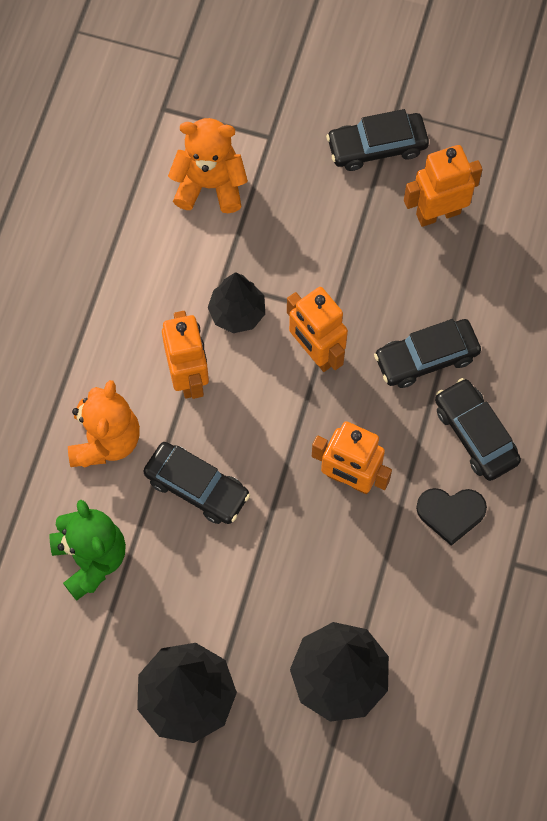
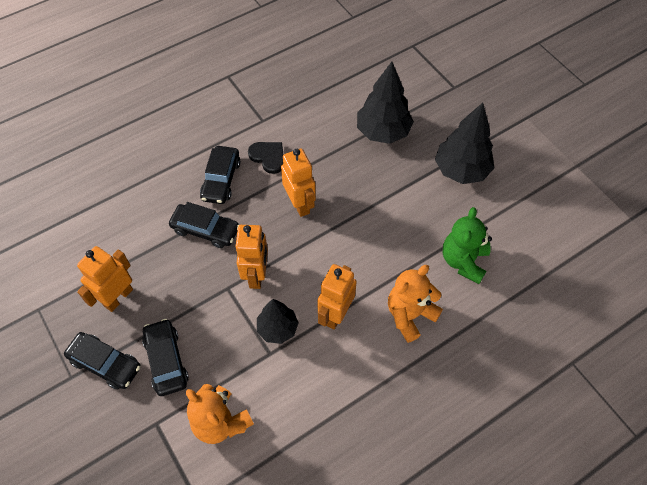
camera: 140 degrees left, 10 degrees down
(197, 487) = (379, 255): black car -> black car (166, 360)
(438, 213) = (118, 297): orange robot -> orange robot turned 105 degrees clockwise

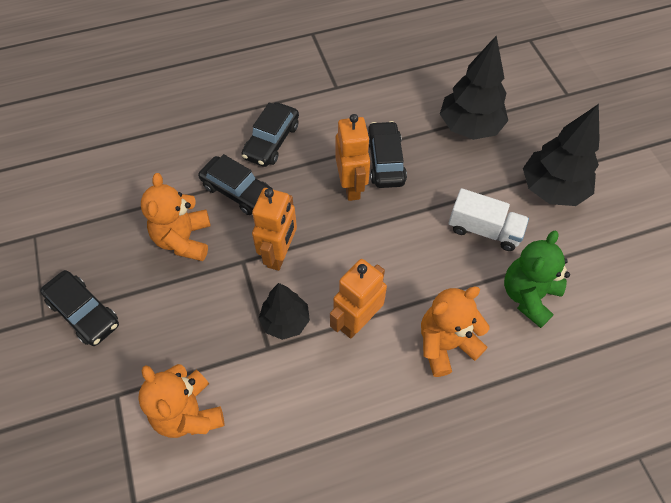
camera: 15 degrees right, 0 degrees up
(118, 297) = (121, 243): orange robot -> none
(166, 360) = (150, 326): black car -> black car (385, 161)
(172, 281) = (184, 239): none -> orange teddy bear
(268, 157) = (331, 127): black heart -> none
(416, 216) = (484, 230): none -> white truck

